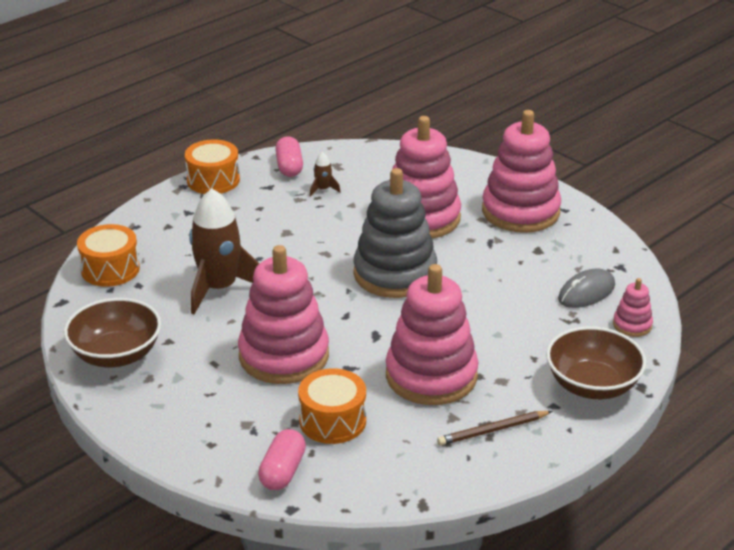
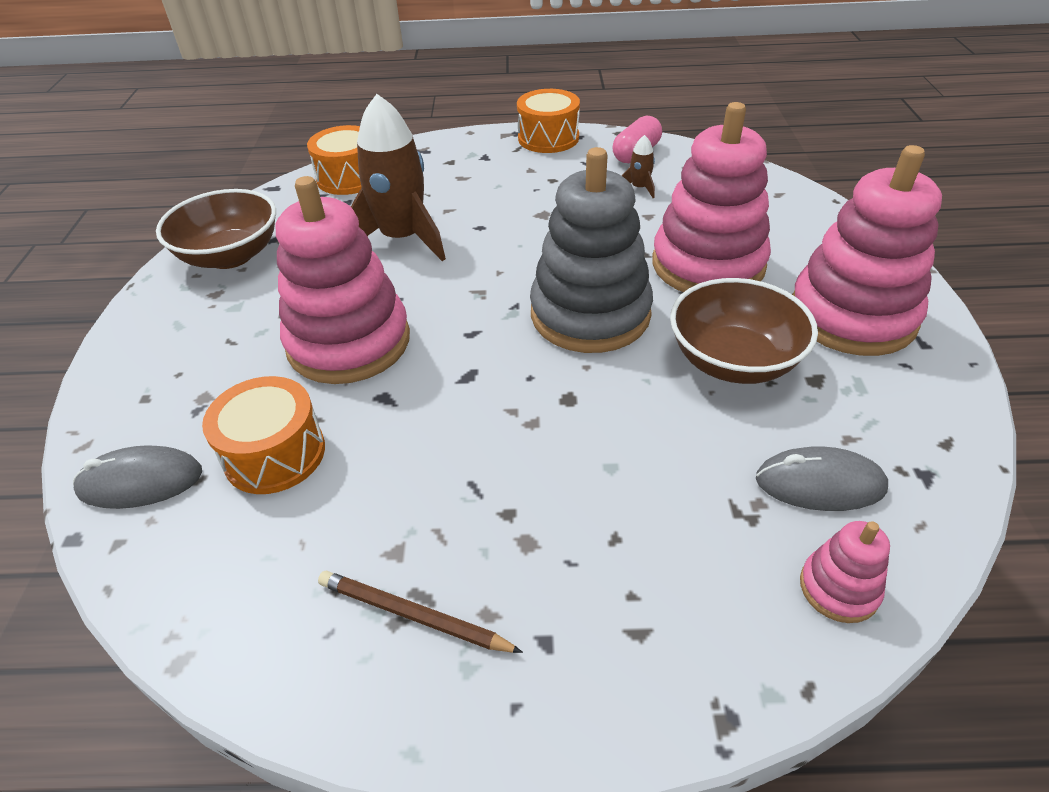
camera: 45 degrees right, 10 degrees up
(282, 471) = (140, 482): pink capsule -> grey mouse
(431, 376) = (453, 471): pink stacking toy -> none
(592, 385) = (646, 652): brown bowl -> brown bowl (733, 360)

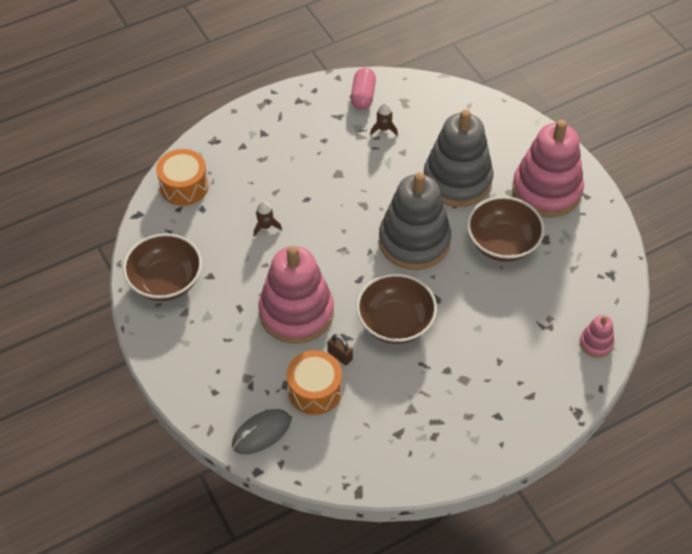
camera: 30 degrees left, 10 degrees up
(356, 420) = (340, 356): none -> brown padlock
(403, 239) = (266, 226): brown rocket -> brown rocket, size x0.41
(414, 615) = (439, 430): brown pencil -> none
(478, 407) = (395, 323): none -> brown bowl
(548, 138) = (294, 99): orange drum -> none
(708, 264) = (457, 180): pink stacking toy -> grey stacking toy
(819, 484) = (570, 297): grey mouse -> none

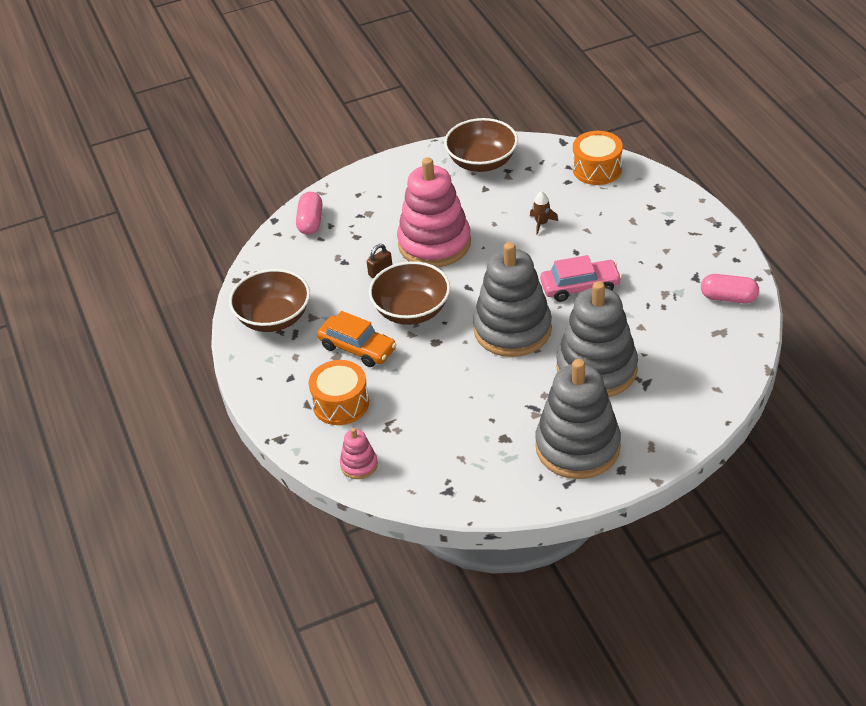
camera: 100 degrees right, 10 degrees down
(261, 433) = (310, 222): grey mouse -> pink capsule
(315, 390) = (346, 255): orange drum -> orange drum (341, 404)
(354, 194) = (580, 287): none -> pink car
(384, 129) = (676, 313): brown rocket -> none
(451, 363) = (357, 348): none -> orange car
(502, 243) = (502, 400): brown bowl -> brown bowl (273, 318)
(546, 190) = (577, 447): pink stacking toy -> grey stacking toy

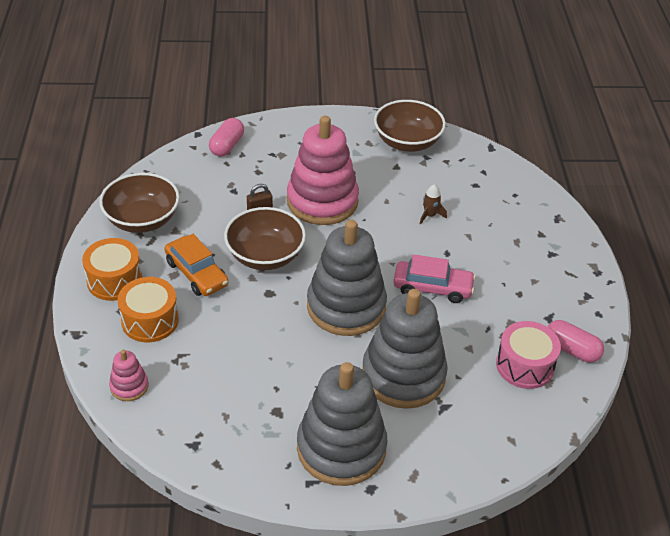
camera: 15 degrees right, 0 degrees up
(597, 169) = (509, 182): orange drum -> orange drum (114, 280)
(696, 325) = (525, 365): none -> pink drum

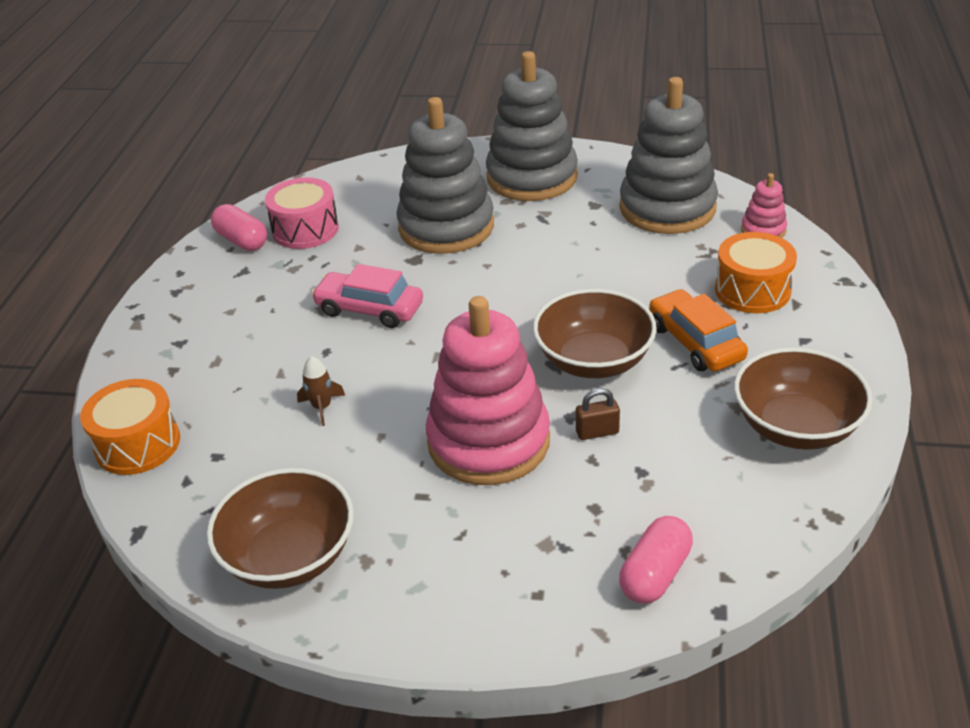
camera: 165 degrees left, 5 degrees down
(114, 280) = (815, 339): orange drum -> orange drum (138, 444)
(346, 306) = (492, 293): grey stacking toy -> grey stacking toy (667, 208)

